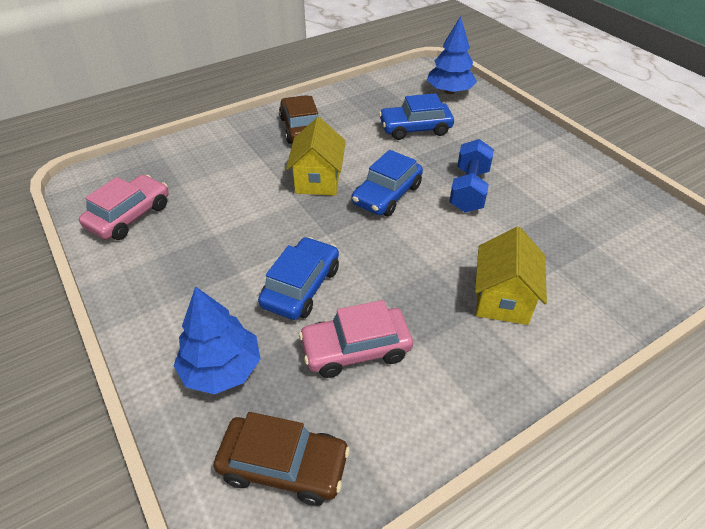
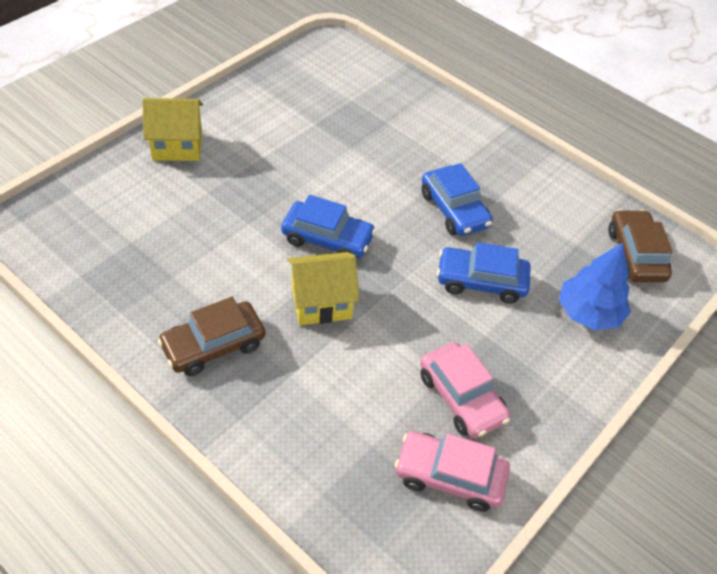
camera: 110 degrees left, 5 degrees up
(356, 349) = (526, 233): pink car -> pink car (461, 397)
(415, 128) = (190, 229): blue car -> blue car (454, 209)
(449, 91) = (91, 204): blue tree -> none
(469, 190) = (299, 177): blue dumbbell -> none
(502, 299) = (435, 153): yellow house -> yellow house (177, 146)

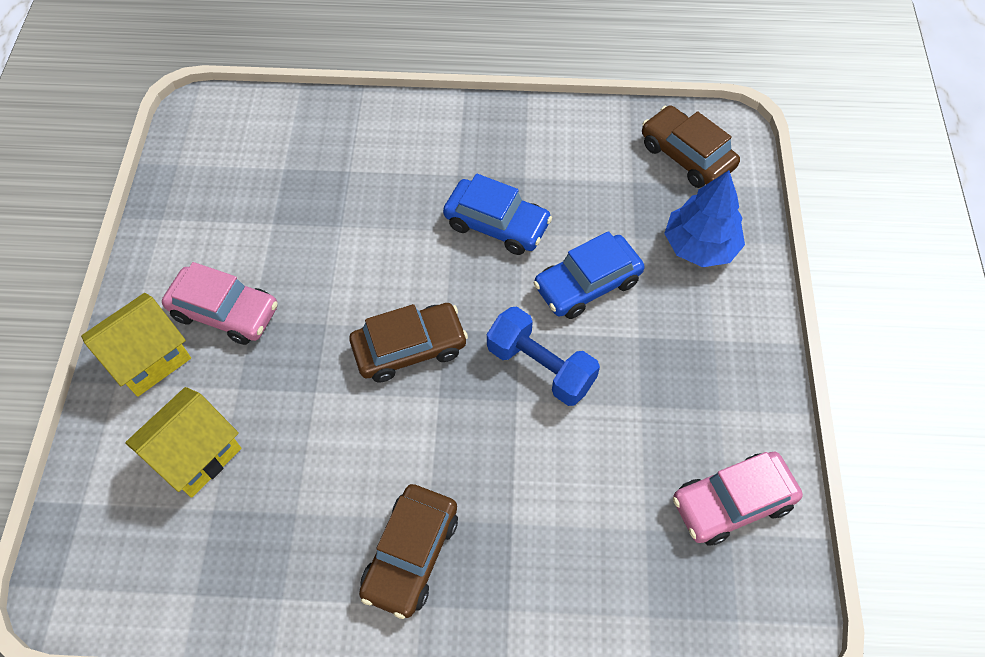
camera: 35 degrees left, 10 degrees up
(321, 303) = (468, 422): yellow house -> yellow house (197, 454)
(327, 239) = (409, 348): blue car -> brown car
(400, 305) = (540, 367): none -> blue dumbbell
(461, 397) = (674, 417): pink car -> pink car (225, 312)

